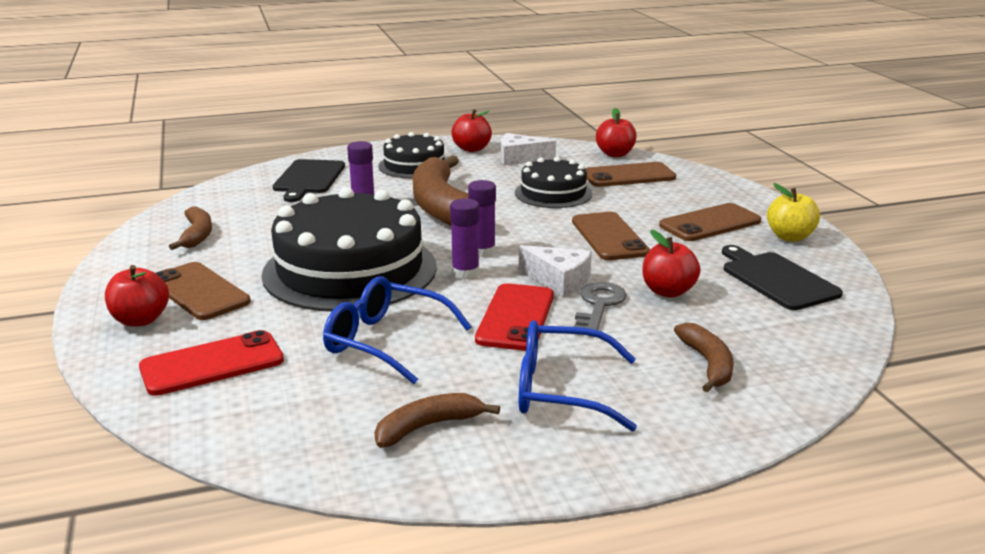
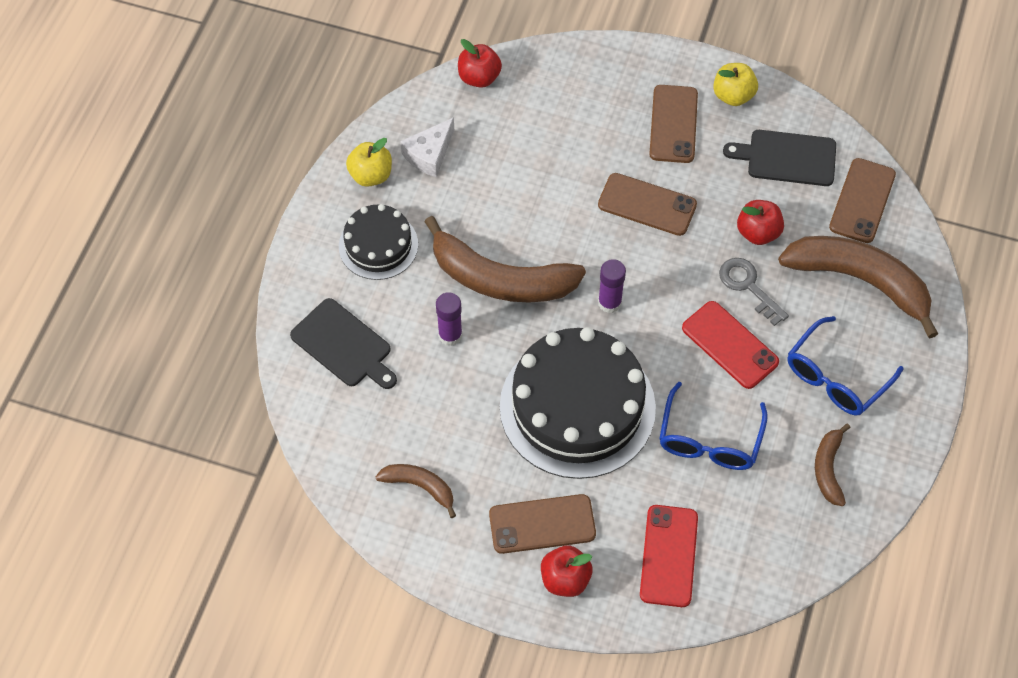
camera: 55 degrees left, 35 degrees up
(386, 342) = (709, 439): blue glasses -> blue glasses turned 45 degrees counterclockwise
(465, 273) = (639, 335): purple glue stick -> none
(471, 149) = (371, 175): red apple -> yellow apple
(553, 193) = (532, 183): black cake -> none
(559, 280) = (694, 284): white cheese -> none
(628, 176) = (537, 105): brown phone -> brown phone (862, 201)
(708, 364) = (860, 281): brown banana -> brown banana, size x2.01

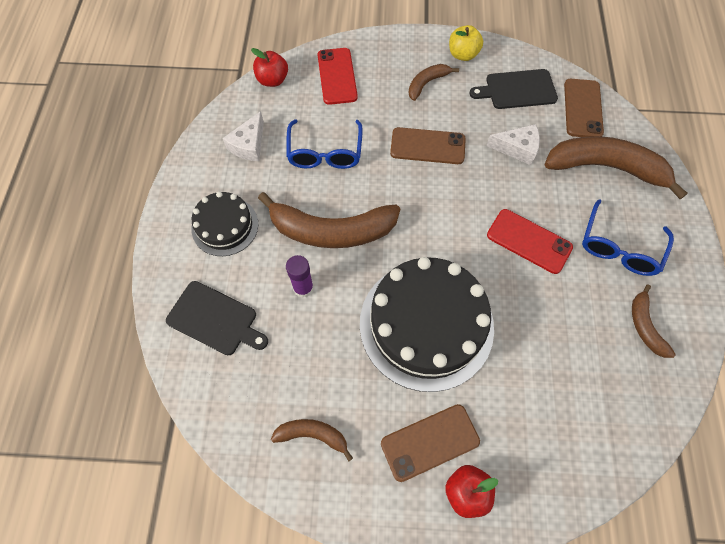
camera: 15 degrees left, 5 degrees up
(371, 175) = (206, 171): yellow apple -> none
(609, 302) = (424, 229): purple glue stick -> none
(669, 556) = (547, 442): red phone -> red phone (337, 76)
(673, 124) = (427, 83): brown phone -> brown banana
(709, 439) = (542, 325): blue glasses -> blue glasses (325, 152)
(748, 286) = (525, 191): grey key -> none
(758, 232) = (517, 148): red apple -> white cheese

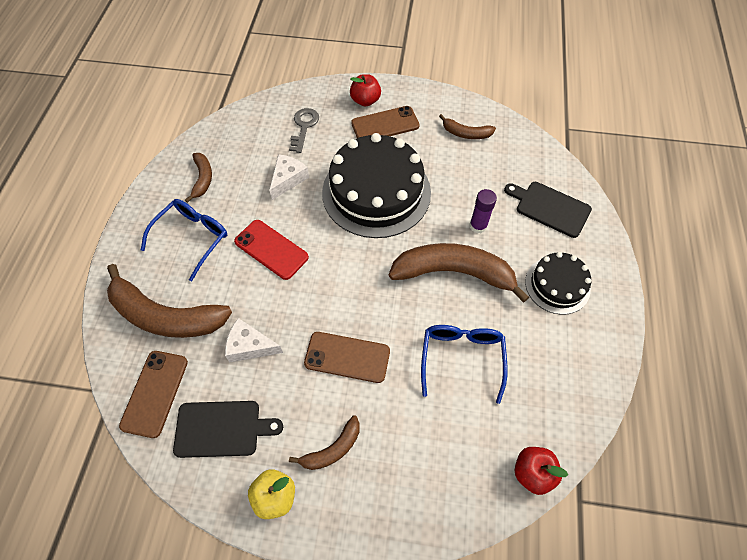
camera: 175 degrees left, 5 degrees down
(249, 145) = (548, 376): white cheese -> white cheese (288, 179)
(337, 76) = (448, 472): red phone -> none
(544, 427) = (304, 127): none -> grey key

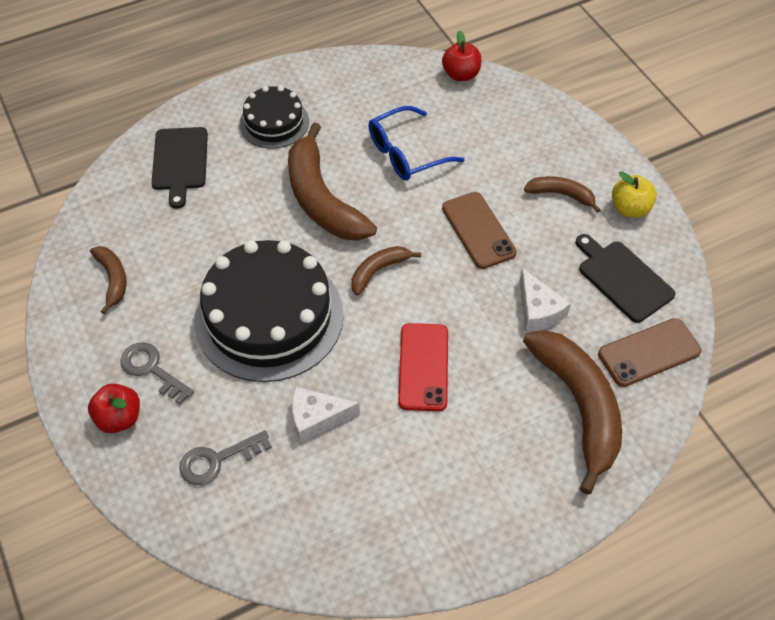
camera: 125 degrees left, 5 degrees down
(192, 238) = (477, 457): blue glasses -> none
(202, 179) = (389, 516): brown banana -> brown banana (378, 271)
(385, 125) = (152, 369): brown phone -> grey key
(478, 226) = (248, 207): purple glue stick -> none

